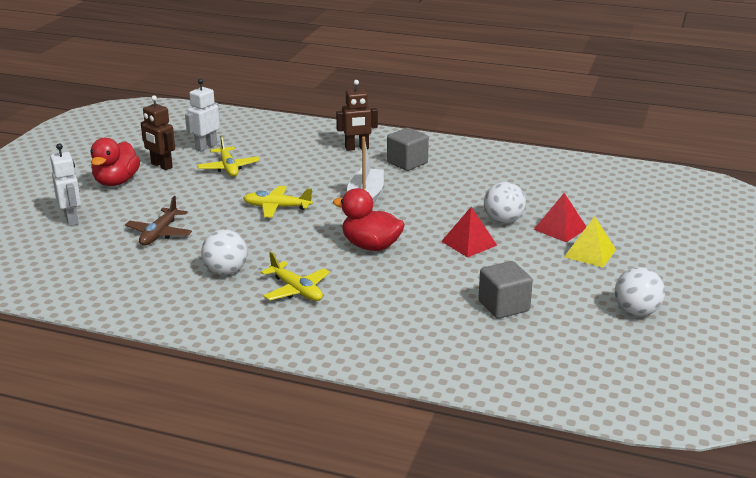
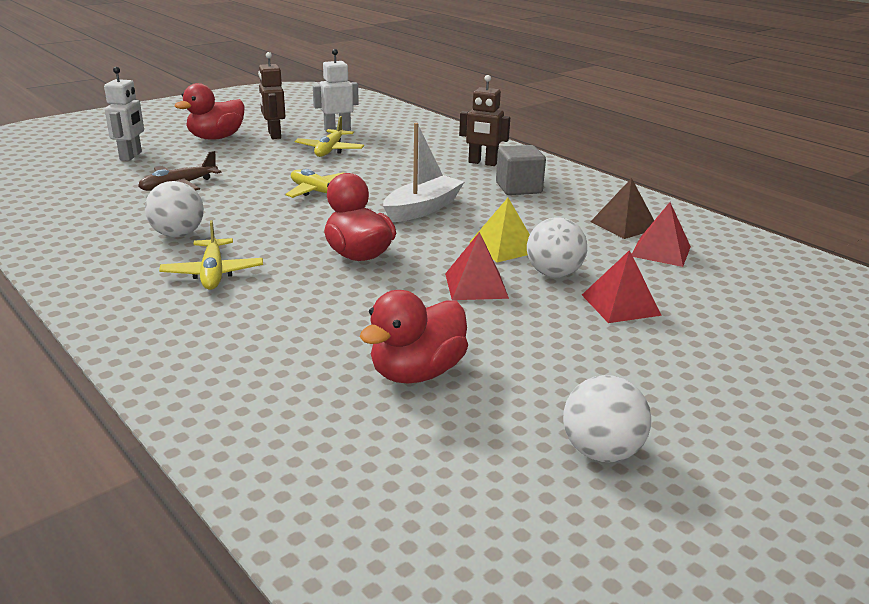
camera: 30 degrees right, 0 degrees up
(503, 306) = (417, 372): grey cube -> red duck
(504, 172) = (624, 225): none -> brown pyramid
(544, 185) = (660, 251): none -> red pyramid
(590, 253) = (626, 347): yellow pyramid -> yellow pyramid (504, 247)

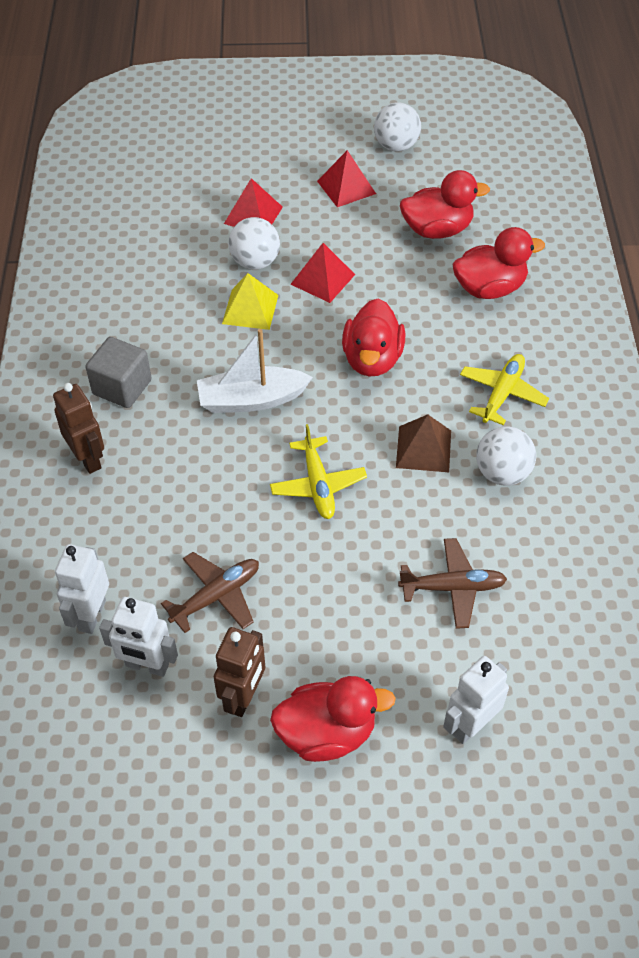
camera: 140 degrees left, 25 degrees up
(295, 342) = (489, 288): none -> red duck
(330, 150) = (217, 596): yellow plane -> brown plane
(388, 132) = (91, 615): none -> white robot
(624, 225) = (119, 285): brown pyramid -> brown pyramid (423, 449)
(660, 251) = (144, 244): red pyramid -> red pyramid (346, 187)

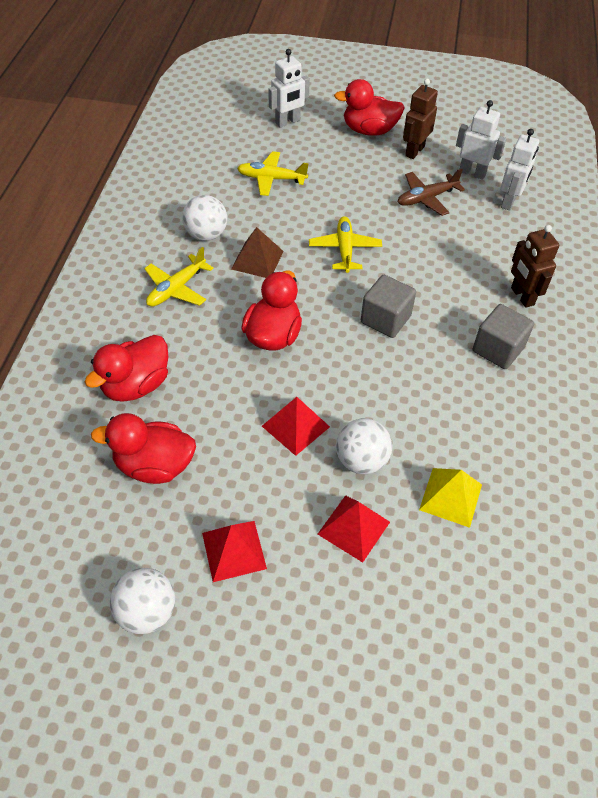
camera: 170 degrees left, 0 degrees up
(250, 309) = (374, 405): yellow pyramid -> yellow pyramid (451, 497)
(251, 400) = (385, 319): white boat -> grey cube
(453, 587) = (271, 179): brown plane -> yellow plane
(489, 288) = (136, 385): red duck -> red duck turned 45 degrees counterclockwise

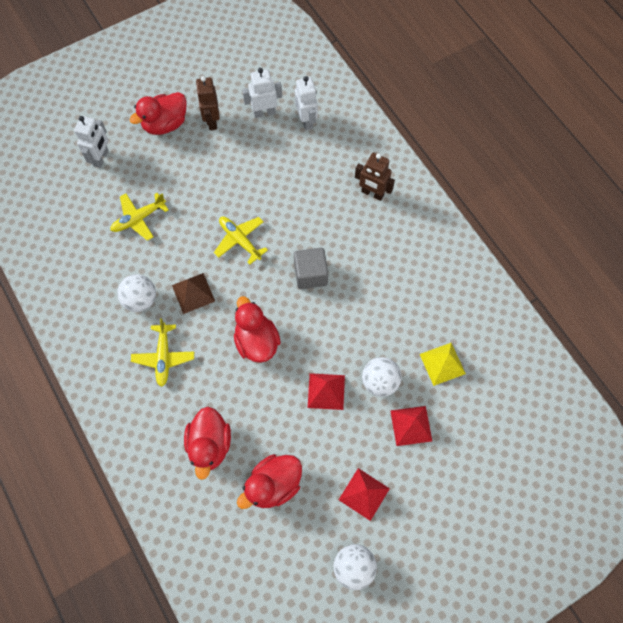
camera: 40 degrees left, 15 degrees up
(426, 198) = (254, 158): brown plane -> none
(498, 349) = (389, 244): grey cube -> none

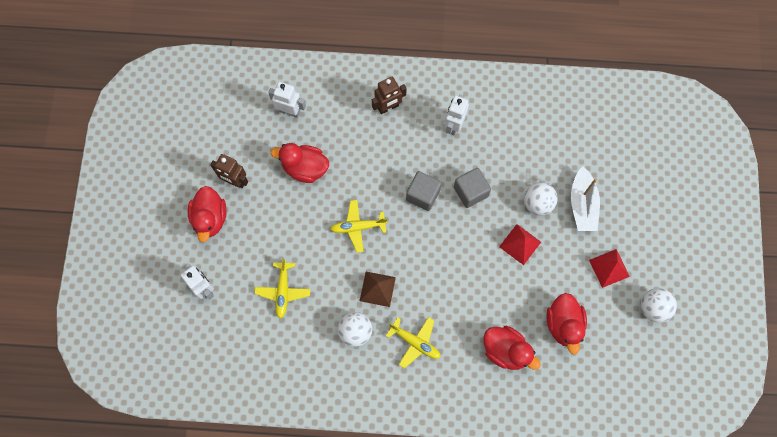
camera: 55 degrees left, 5 degrees up
(256, 341) = (449, 267): red duck -> red duck (305, 168)
(264, 112) = (258, 137): white robot -> white robot (454, 125)
(345, 314) = (470, 192): none -> grey cube
(411, 425) = (582, 204): red pyramid -> white boat
(442, 363) = (552, 153): yellow pyramid -> none

